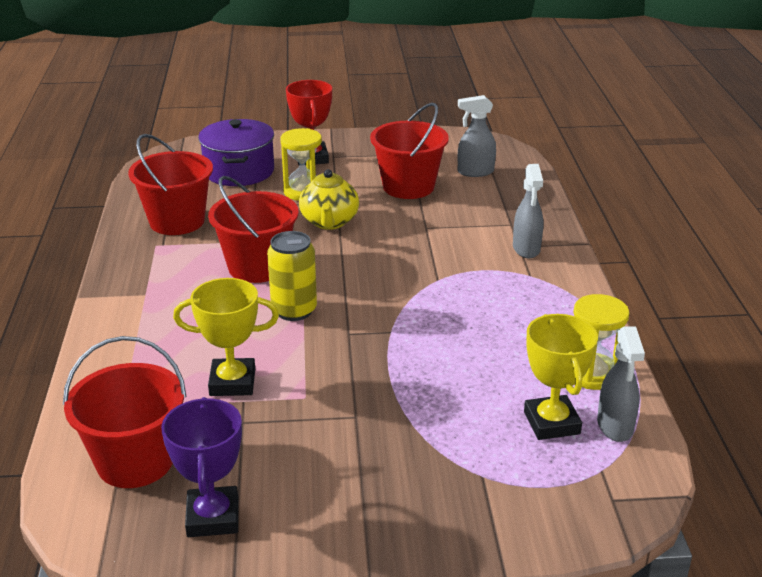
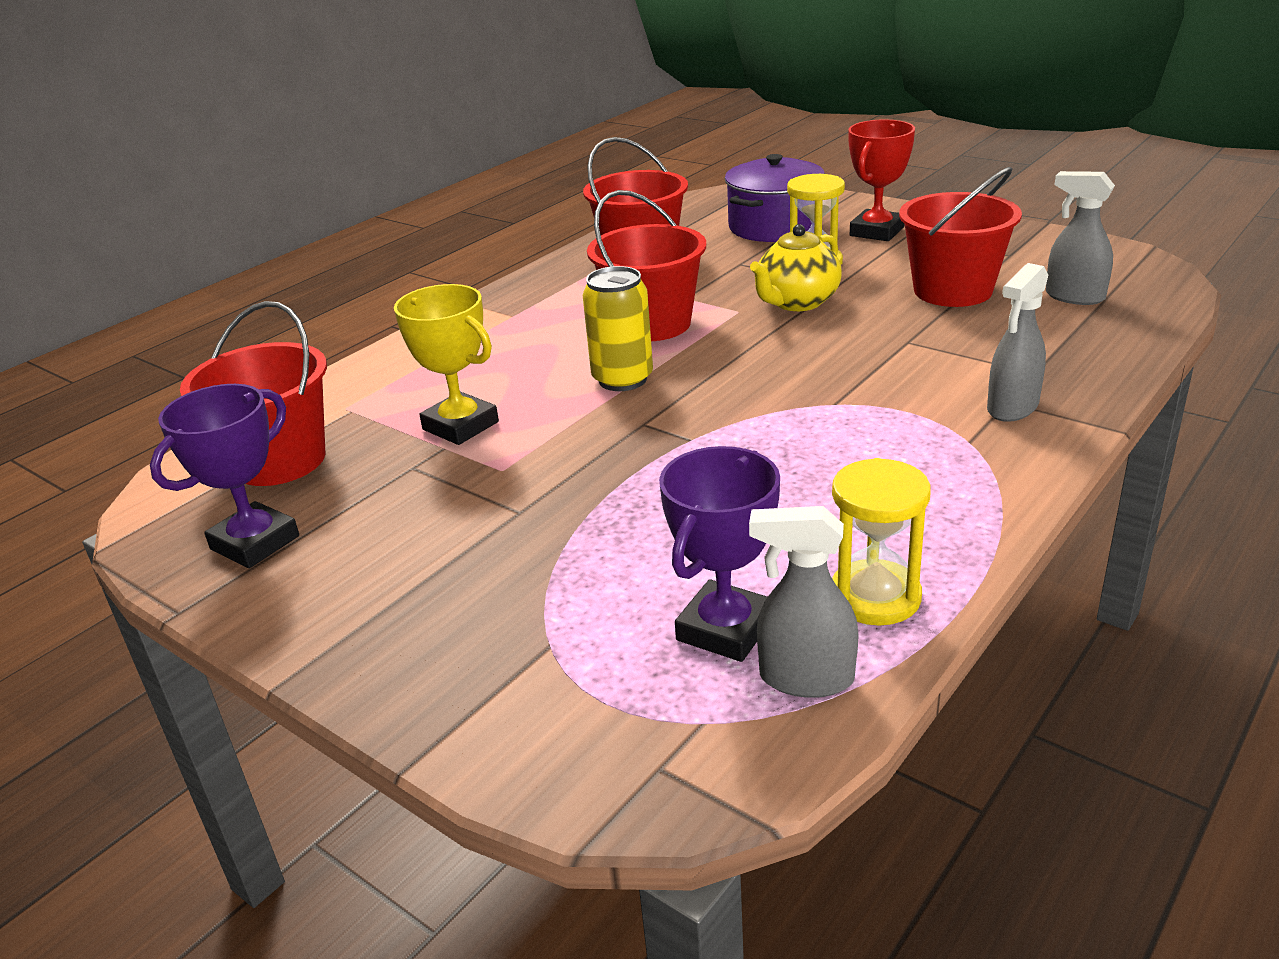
camera: 45 degrees right, 0 degrees up
(552, 423) = (725, 629): yellow trophy -> purple trophy
(615, 426) = (805, 678): grey spray bottle -> grey spray bottle turned 60 degrees clockwise

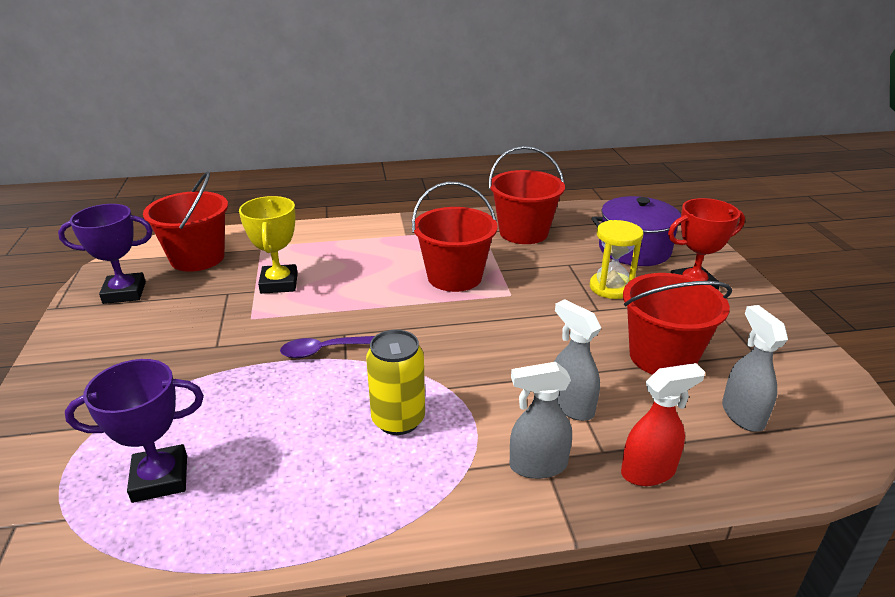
camera: 40 degrees right, 0 degrees up
(622, 379) = (382, 302): yellow can -> yellow can (398, 420)
(652, 447) = (322, 351): none -> purple spoon
(796, 302) = (551, 308): yellow teapot -> none
(805, 678) = (132, 537): grey spray bottle -> grey spray bottle (571, 406)
(875, 597) = (241, 522): yellow hourglass -> none
(1087, 364) = (648, 471): none -> red spray bottle

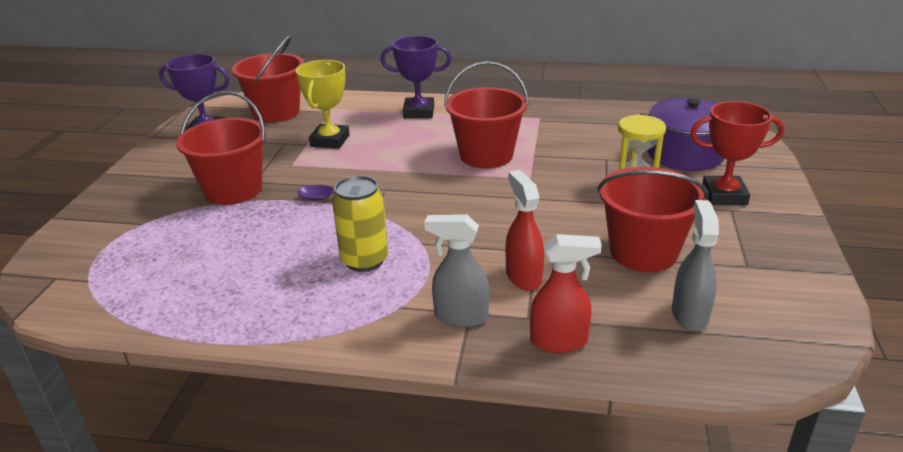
camera: 20 degrees right, 0 degrees up
(160, 478) = (163, 267): purple trophy -> purple trophy (419, 112)
(523, 232) = (579, 125): red bucket -> red bucket (233, 190)
(571, 406) = (523, 277): grey spray bottle -> red spray bottle

